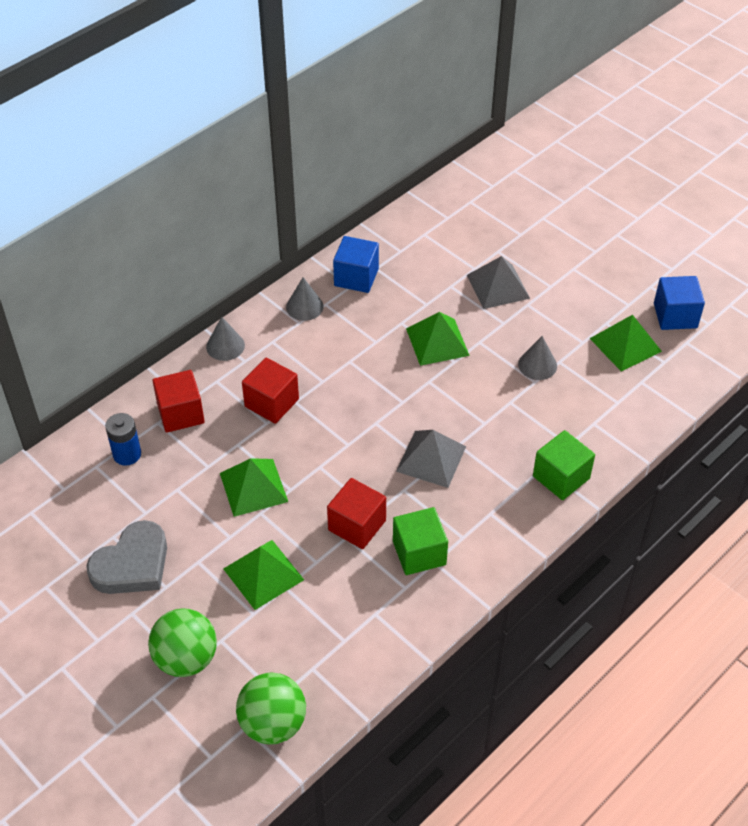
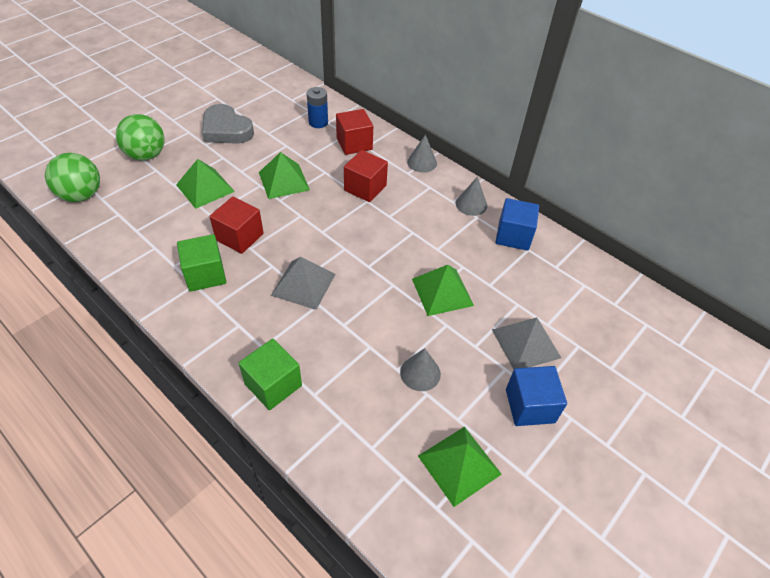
camera: 85 degrees right, 0 degrees up
(675, 315) = (516, 531): blue cube -> blue cube (530, 406)

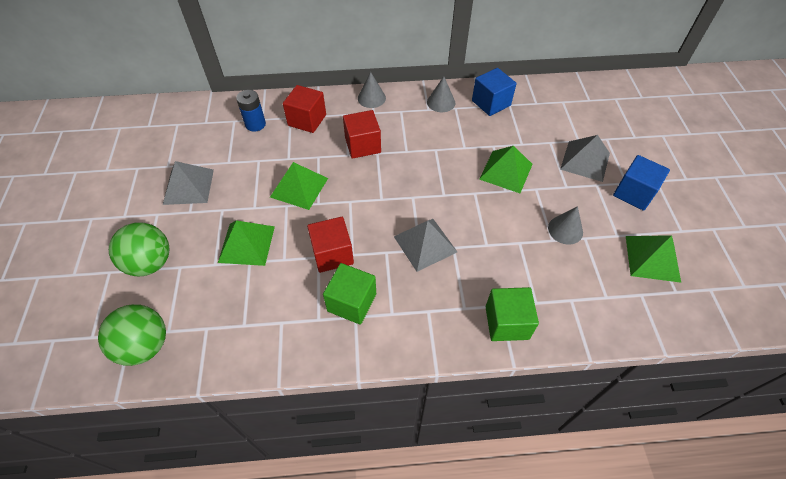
camera: 45 degrees left, 5 degrees up
(226, 130) = (188, 186): grey heart -> grey pyramid

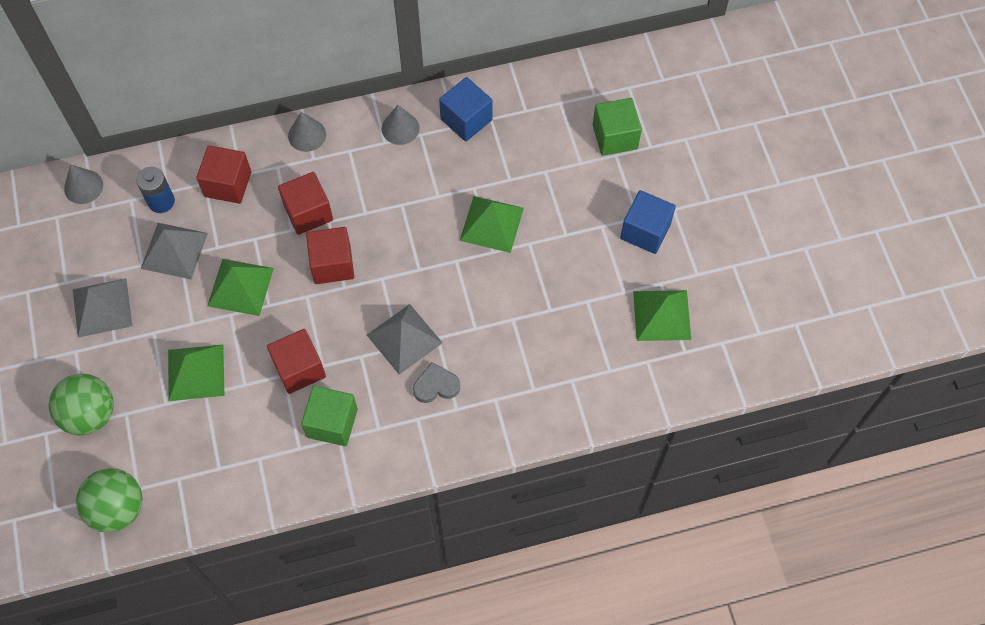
camera: 10 degrees left, 10 degrees up
(375, 182) = (332, 264): none -> red cube
(448, 285) = (436, 385): none -> grey heart
(507, 322) = (503, 417): green cube -> green cube (615, 137)
(565, 230) = (564, 294): grey cone -> grey cone (83, 186)
(585, 161) = (588, 193): grey pyramid -> grey pyramid (174, 250)

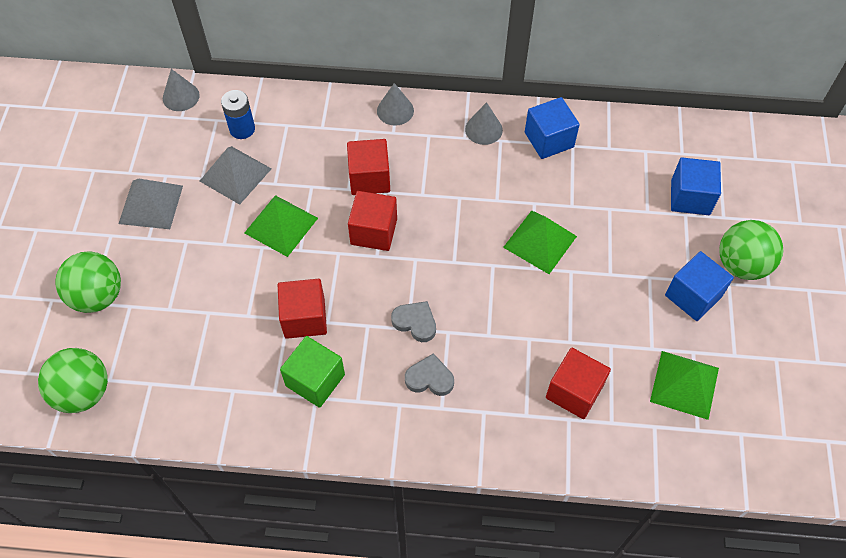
camera: 20 degrees right, 5 degrees down
(196, 372) = (208, 290): green pyramid -> none
(228, 184) = (307, 132): red cube -> red cube (574, 391)
(404, 338) = (415, 322): grey pyramid -> grey heart
(615, 137) = (690, 197): green cube -> blue cube
(679, 187) = (741, 264): none -> green ball

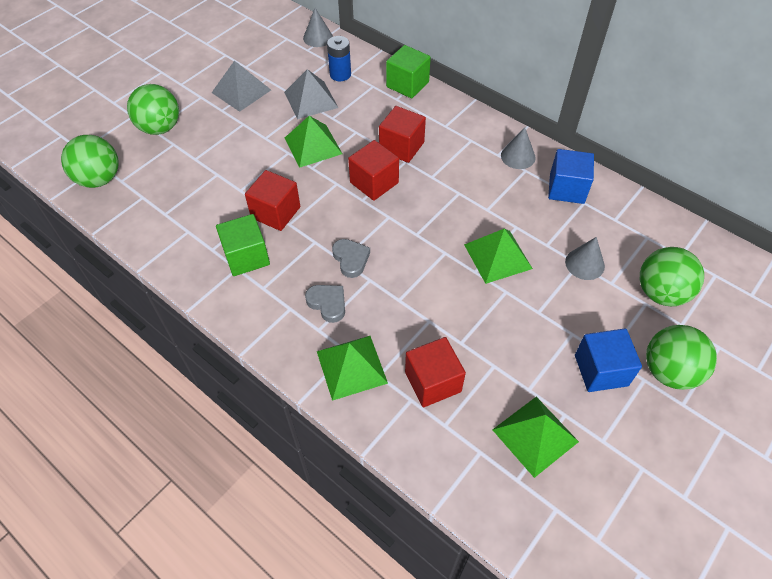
camera: 35 degrees right, 5 degrees down
(320, 105) = (407, 84): none -> green cube
(395, 110) = (459, 112): grey cone -> grey cone (584, 264)
(498, 423) = (351, 367): none -> green pyramid
(690, 197) = (661, 293): blue cube -> green ball

